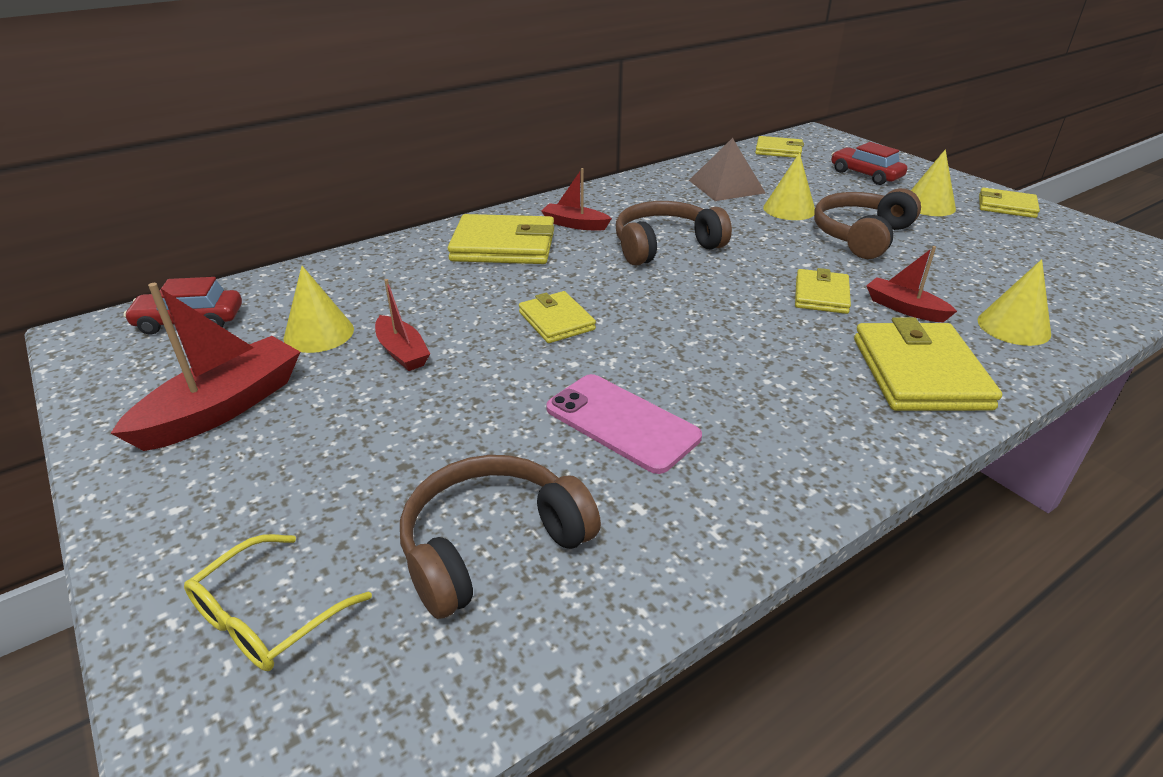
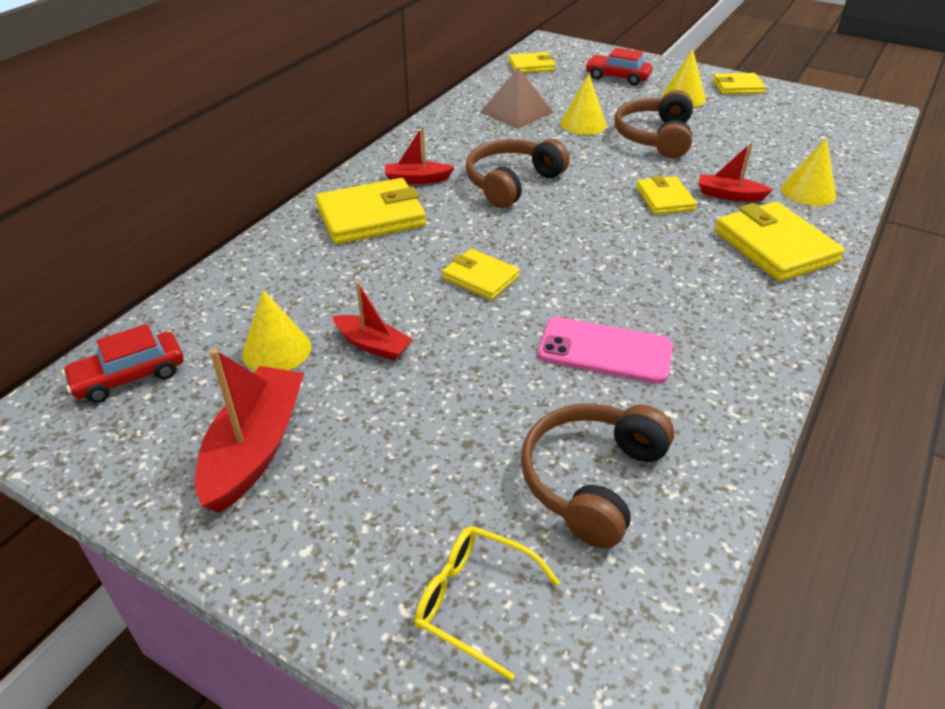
camera: 25 degrees left, 5 degrees up
(267, 617) = (473, 601): yellow glasses -> yellow glasses turned 105 degrees clockwise

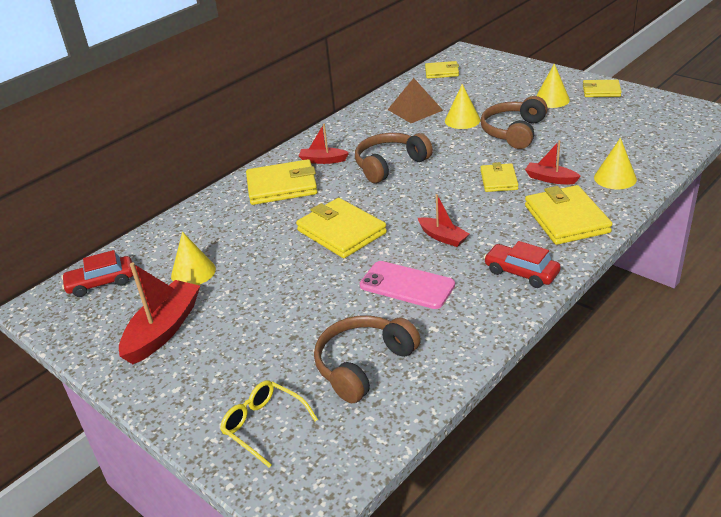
camera: 15 degrees right, 5 degrees down
(373, 345) = (254, 272): red boat -> red boat (443, 237)
(480, 278) = (341, 232): yellow wallet -> yellow wallet, size x1.68
(617, 77) = (506, 82): red car -> red car (521, 272)

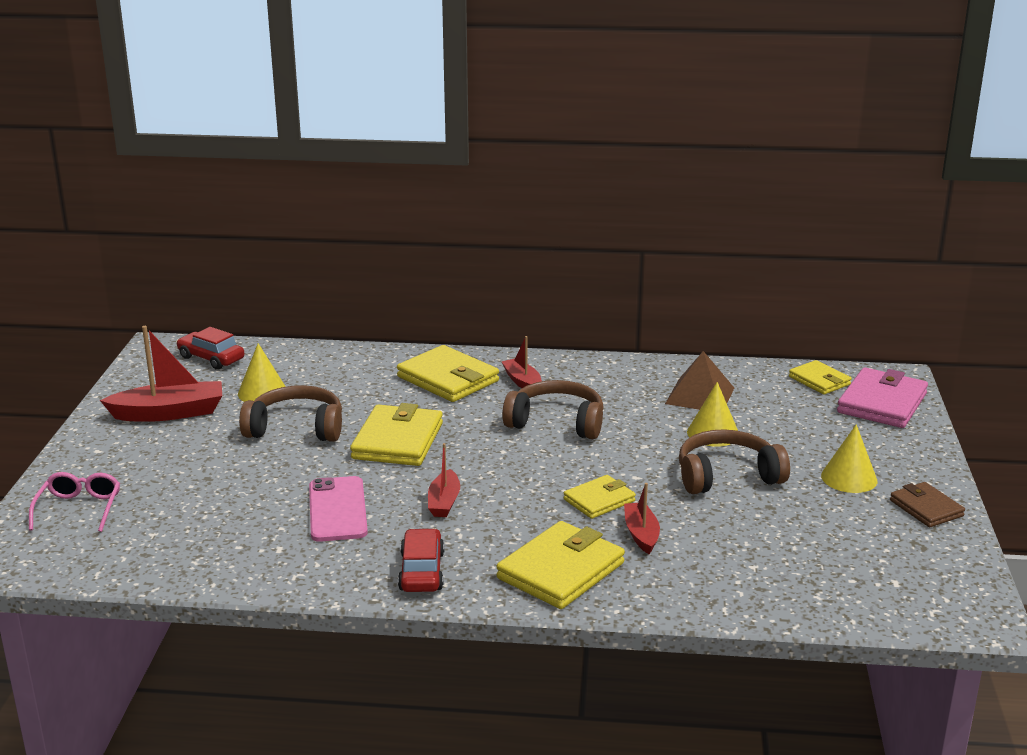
camera: 50 degrees right, 10 degrees down
(263, 425) = (79, 508): yellow glasses -> pink glasses
(363, 365) = (194, 528): brown headphones -> brown headphones (296, 428)
(486, 65) = (882, 403): none -> pink wallet
(601, 91) = (926, 508): yellow wallet -> brown wallet
(615, 178) = (696, 581): yellow cone -> none

